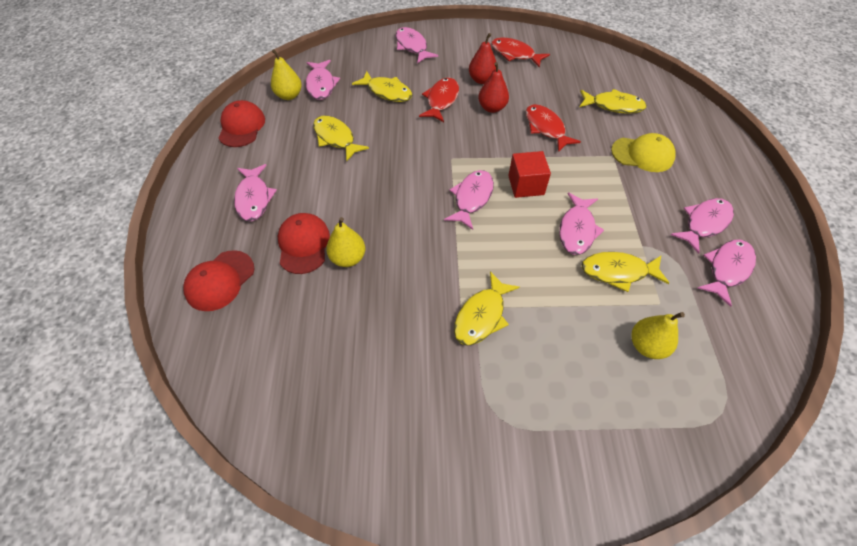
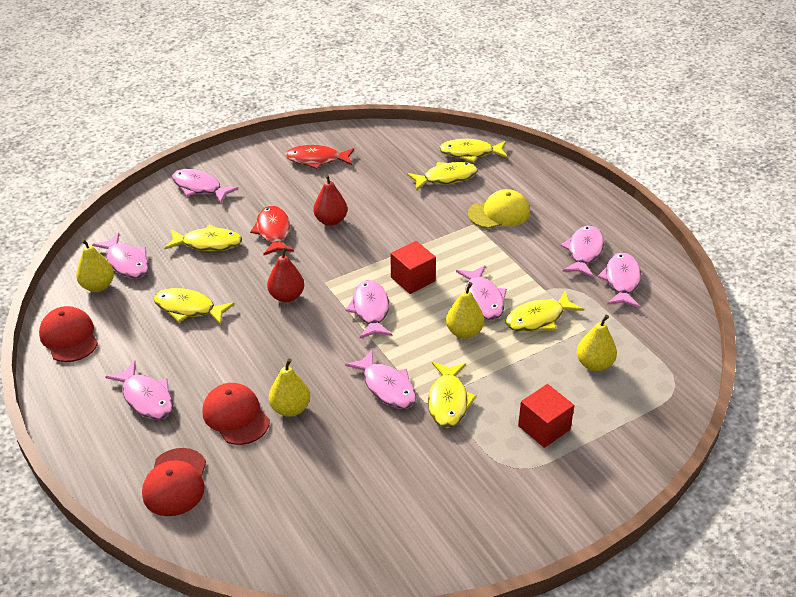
camera: 30 degrees left, 15 degrees down
(438, 276) = (387, 387): none -> pink fish
(482, 80) = (301, 197): red pear -> red pear (286, 296)
(539, 254) = (464, 332): none -> yellow pear
(545, 128) = (396, 221): red fish -> none
(554, 389) = (544, 428): none -> red cube
(648, 91) = (470, 153): none -> yellow fish

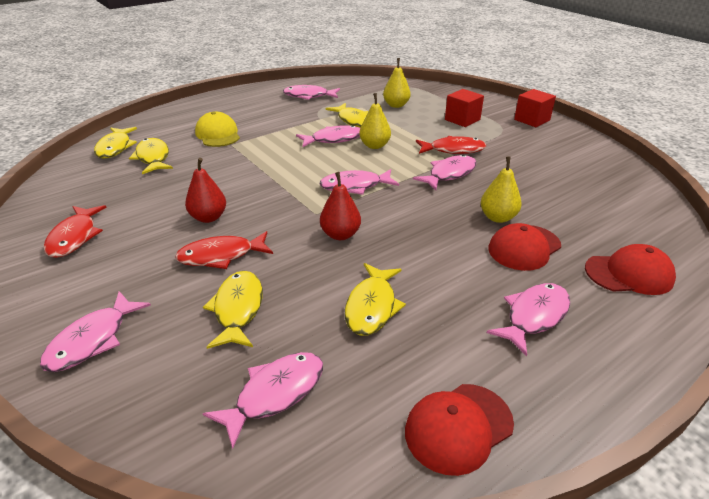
camera: 95 degrees left, 5 degrees down
(98, 286) = (335, 419): yellow pear -> none
(413, 279) = (309, 168): red cube -> red cube (532, 120)
(448, 401) = (453, 150): yellow fish -> red fish
(584, 252) = (275, 106): pink fish -> none

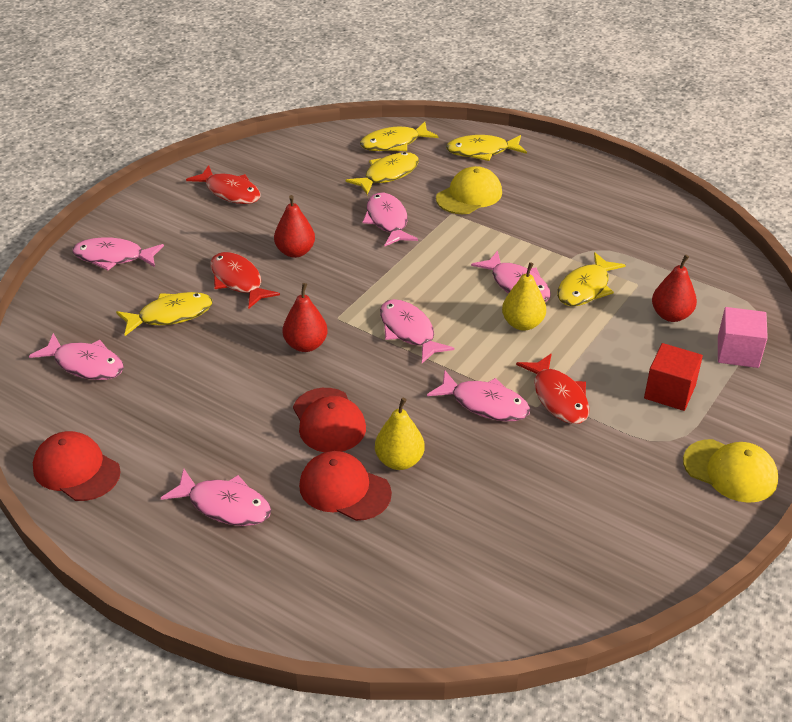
camera: 70 degrees right, 5 degrees up
(75, 237) = (230, 192): red fish -> red fish turned 120 degrees counterclockwise
(308, 96) = (637, 228): pink fish -> pink fish (387, 221)
(372, 307) = (201, 392): yellow fish -> yellow fish (481, 151)
(396, 105) = (671, 315): yellow pear -> red pear
(437, 97) = (738, 352): none -> pink cube
(532, 120) = (730, 471): red cube -> yellow cap
(629, 274) = (329, 584): red cap -> red cap (328, 421)

